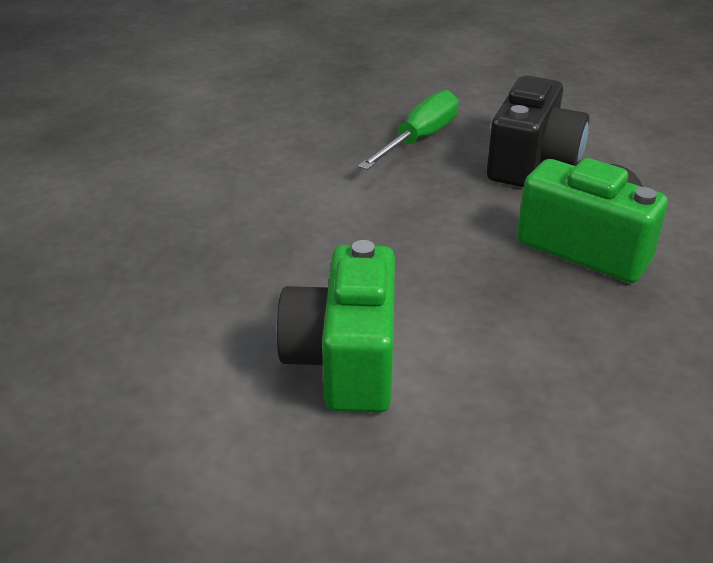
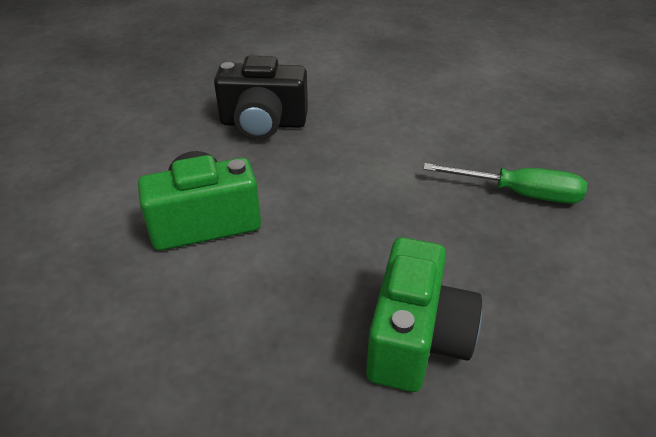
camera: 70 degrees right, 5 degrees up
(532, 162) = (541, 275): black camera -> black camera (263, 123)

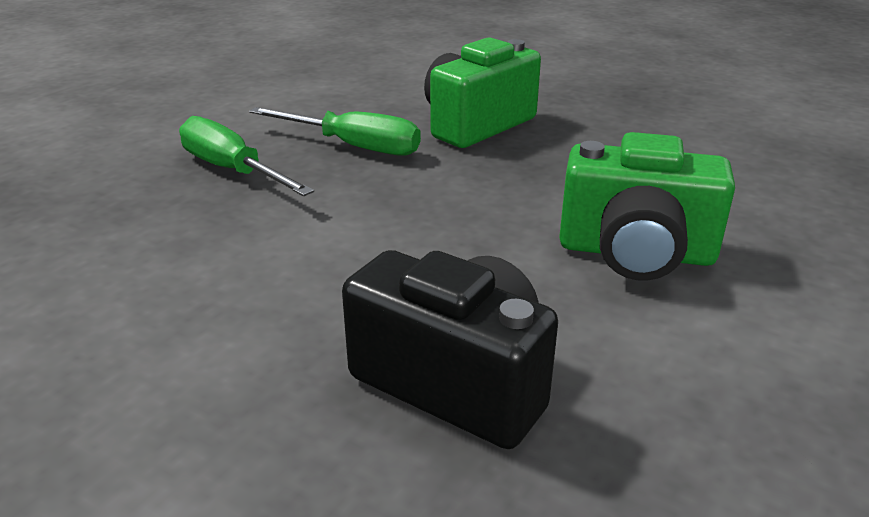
camera: 150 degrees left, 10 degrees down
(479, 254) = (353, 146): none -> green screwdriver

